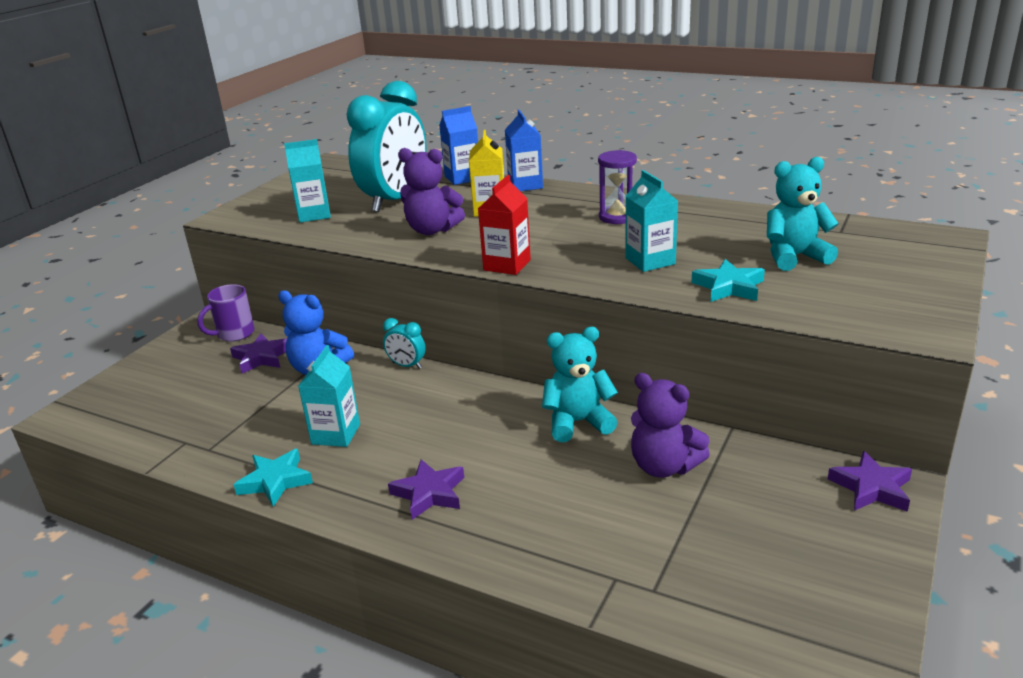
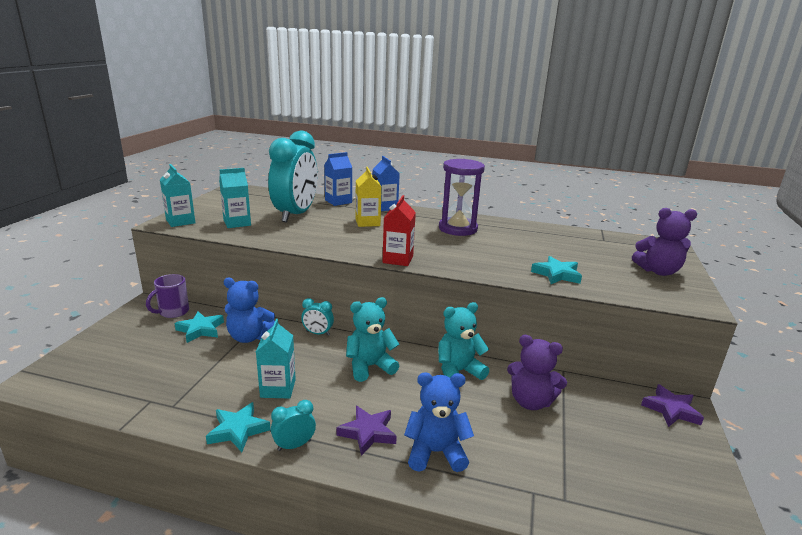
camera: 15 degrees left, 5 degrees down
(262, 357) = (200, 330): purple star -> turquoise star
(335, 502) = (294, 445): none -> turquoise clock
(432, 230) = (332, 235): purple teddy bear -> purple teddy bear (658, 271)
(507, 522) = (436, 452): none -> blue teddy bear
(617, 217) = (458, 229): purple hourglass -> purple hourglass, size x1.55
(650, 261) = (495, 257): turquoise carton -> turquoise carton (180, 221)
(794, 257) = (586, 255): turquoise teddy bear -> turquoise teddy bear (370, 366)

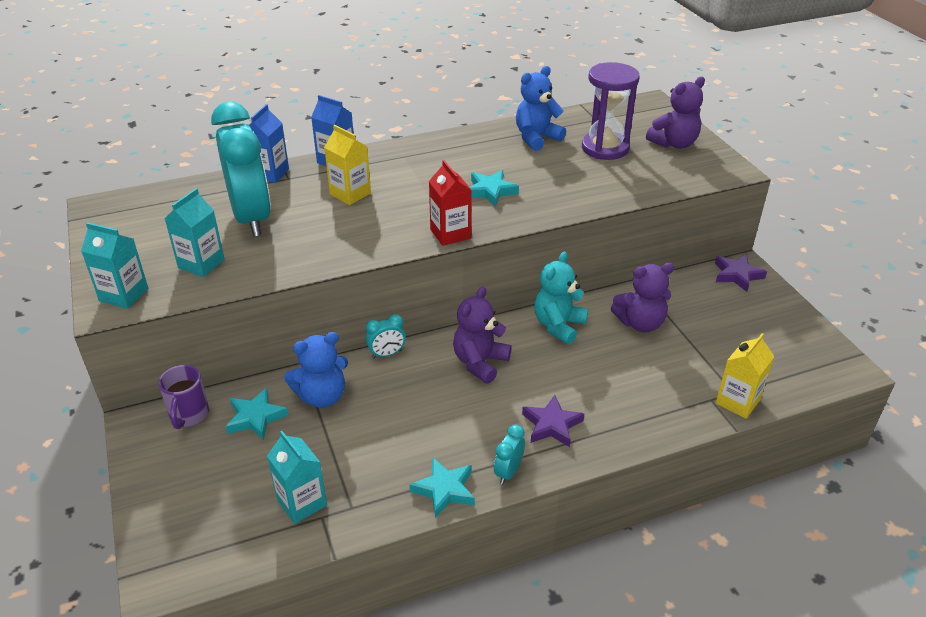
camera: 35 degrees left, 15 degrees up
(278, 388) = (426, 432): turquoise carton -> turquoise carton (302, 502)
(370, 366) = (480, 362): turquoise teddy bear -> purple teddy bear
(436, 452) = (619, 409): blue teddy bear -> blue teddy bear (536, 138)
(458, 229) = (453, 162): purple hourglass -> purple hourglass (605, 148)
(557, 274) = (604, 186): turquoise star -> turquoise star (490, 191)
(560, 510) = (737, 402): none -> yellow carton

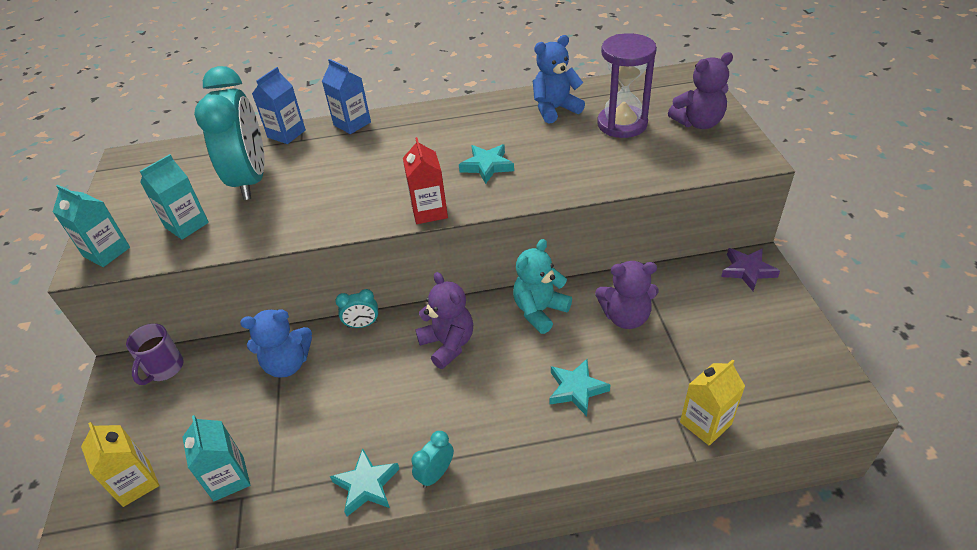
camera: 15 degrees right, 5 degrees up
(255, 417) = (220, 379): turquoise star -> turquoise star (576, 389)
(350, 194) = (351, 160): yellow carton -> yellow carton (136, 483)
(480, 362) = (448, 344): purple teddy bear -> purple teddy bear turned 105 degrees clockwise
(552, 425) = (497, 425): purple star -> none

